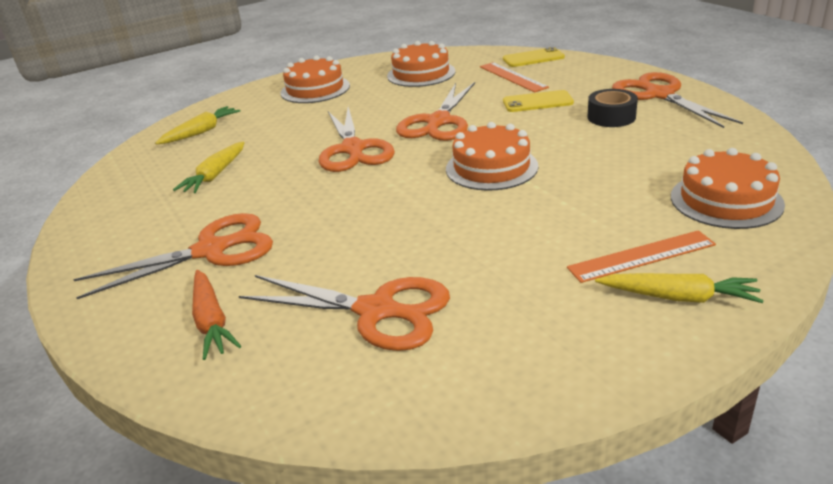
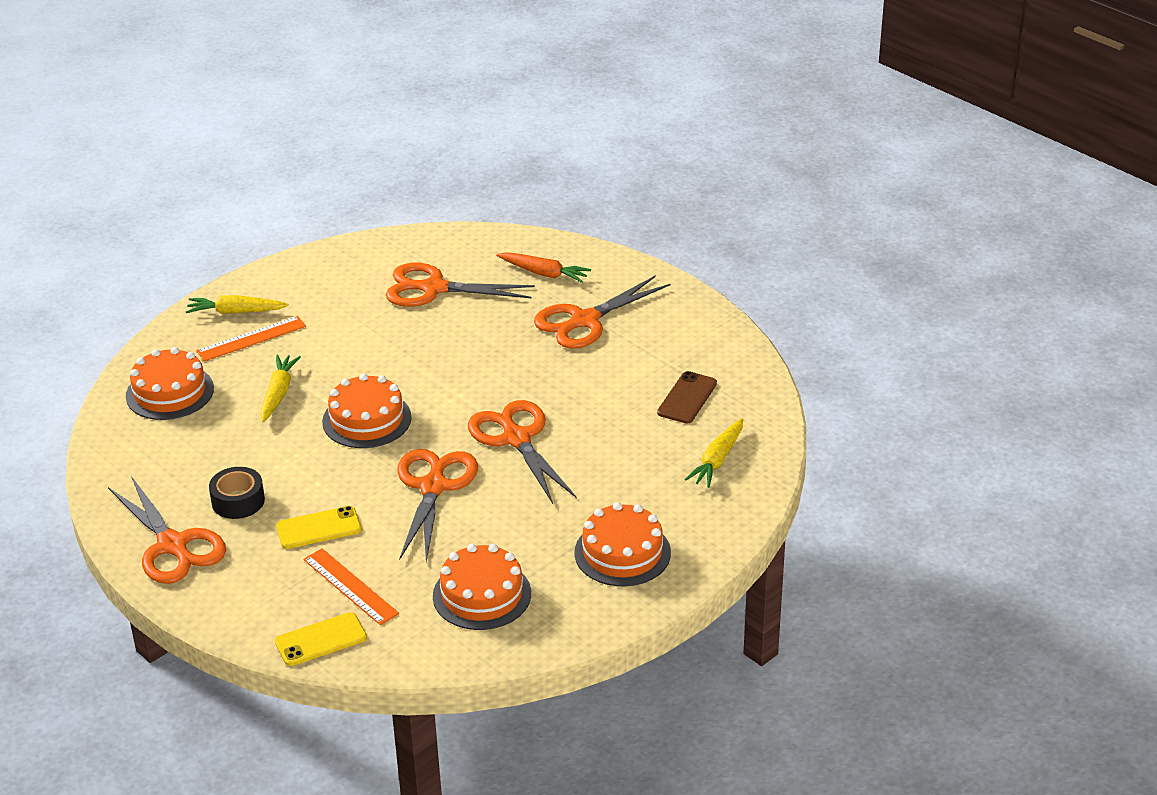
camera: 165 degrees right, 5 degrees up
(180, 172) = (687, 398): none -> brown phone
(211, 321) = (544, 273): orange carrot -> orange carrot turned 150 degrees clockwise
(215, 175) = (645, 396): yellow carrot -> yellow carrot (278, 393)

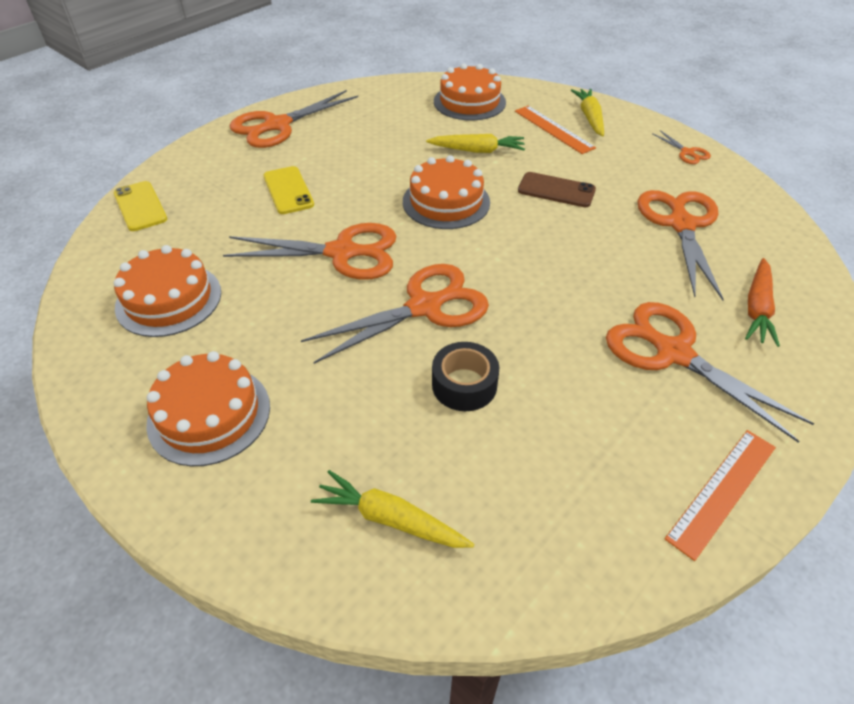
camera: 85 degrees right, 10 degrees up
(238, 501) = (329, 147): black tape -> black tape (464, 385)
(322, 264) = (687, 152): none -> orange scissors
(350, 586) = (205, 215): orange ruler -> orange ruler (722, 491)
(687, 398) = (531, 475): brown phone -> brown phone (556, 190)

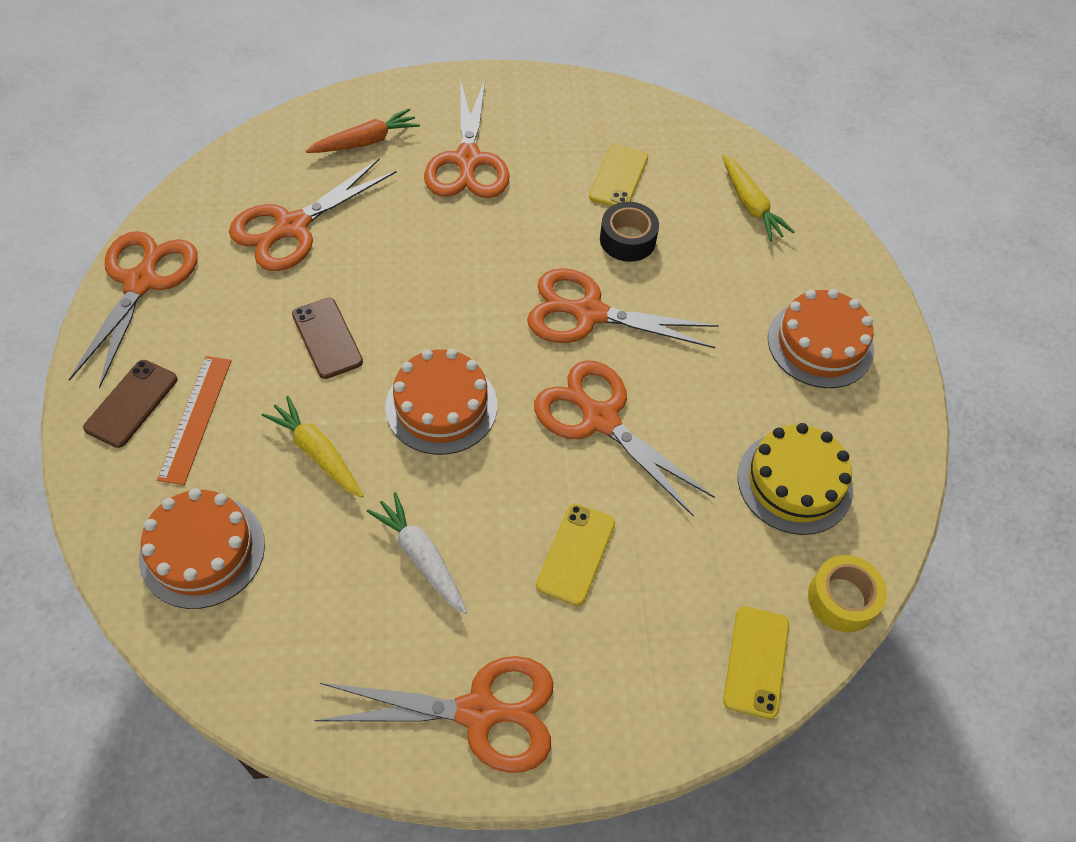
camera: 140 degrees left, 10 degrees up
(96, 259) = (842, 599): none -> yellow tape
(169, 299) = (794, 482): orange cake -> yellow cake
(369, 148) = (421, 557): none -> white carrot
(545, 442) = (618, 177): none -> yellow phone
(589, 118) = (131, 403): yellow carrot -> brown phone
(687, 152) = (141, 282): orange scissors -> orange scissors, size x2.21
(722, 491) = (557, 96): orange ruler -> none

